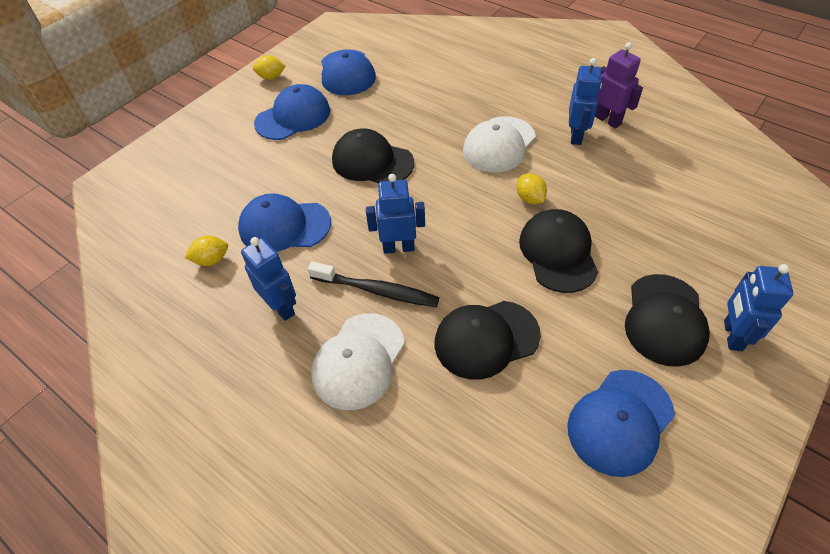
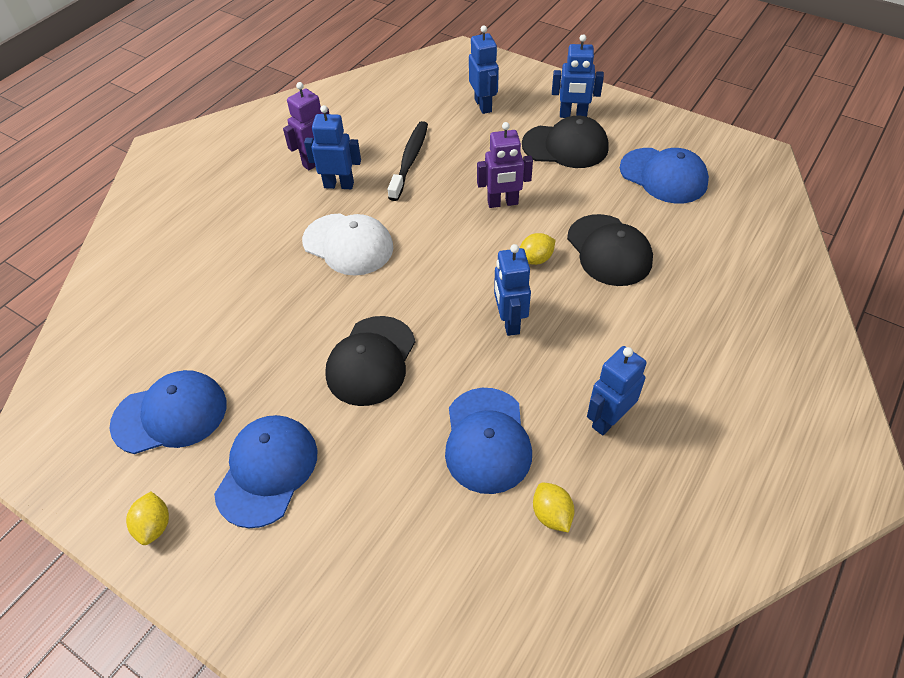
camera: 95 degrees left, 0 degrees up
(293, 117) = (267, 471): blue cap -> blue cap turned 60 degrees clockwise
(358, 361) = (656, 341): white cap -> none
(377, 290) = (570, 335): black toothbrush -> black toothbrush (410, 160)
(530, 198) = (432, 221): yellow lemon -> yellow lemon (535, 259)
(558, 253) = (502, 203): black cap -> purple robot
(730, 245) = (483, 105): none -> blue robot

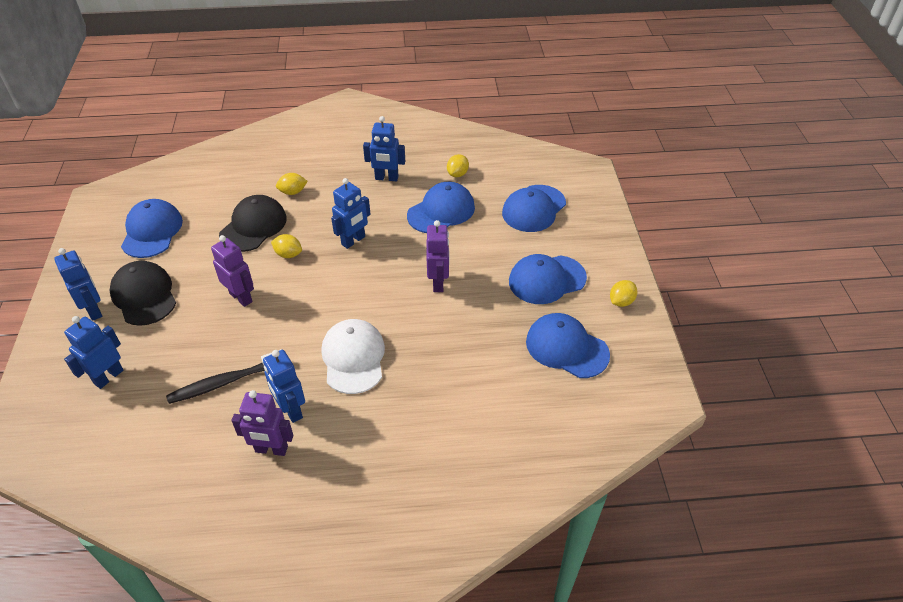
camera: 130 degrees left, 5 degrees down
(371, 361) = (438, 283): black cap -> purple robot
(394, 561) = (533, 208): none -> blue cap
(650, 309) = (293, 192): none -> yellow lemon

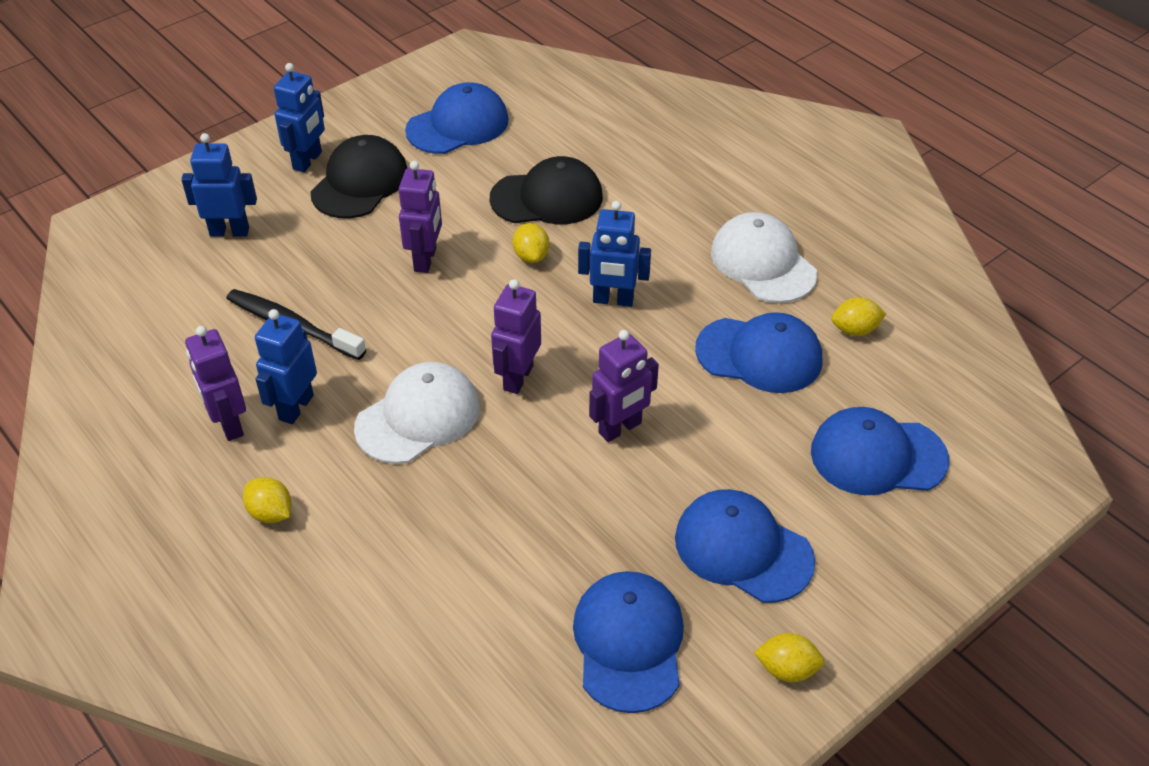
camera: 55 degrees right, 0 degrees up
(293, 192) = (640, 194): yellow lemon -> yellow lemon (271, 513)
(367, 303) = (517, 378): none -> purple robot
(386, 178) = (763, 263): blue robot -> white cap

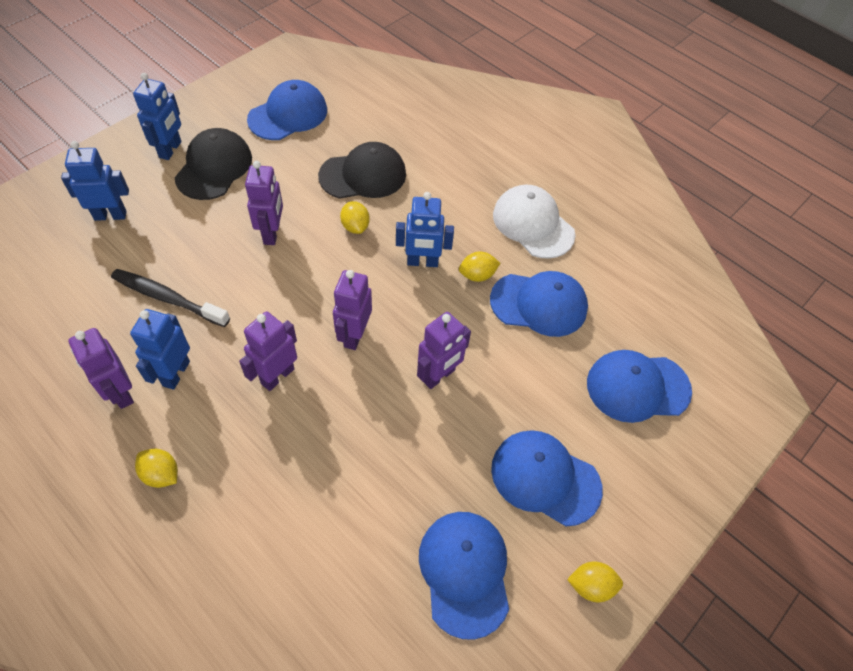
camera: 10 degrees left, 10 degrees up
(418, 417) = (277, 376): white cap -> purple robot
(855, 330) = (607, 278): yellow lemon -> yellow lemon (477, 275)

